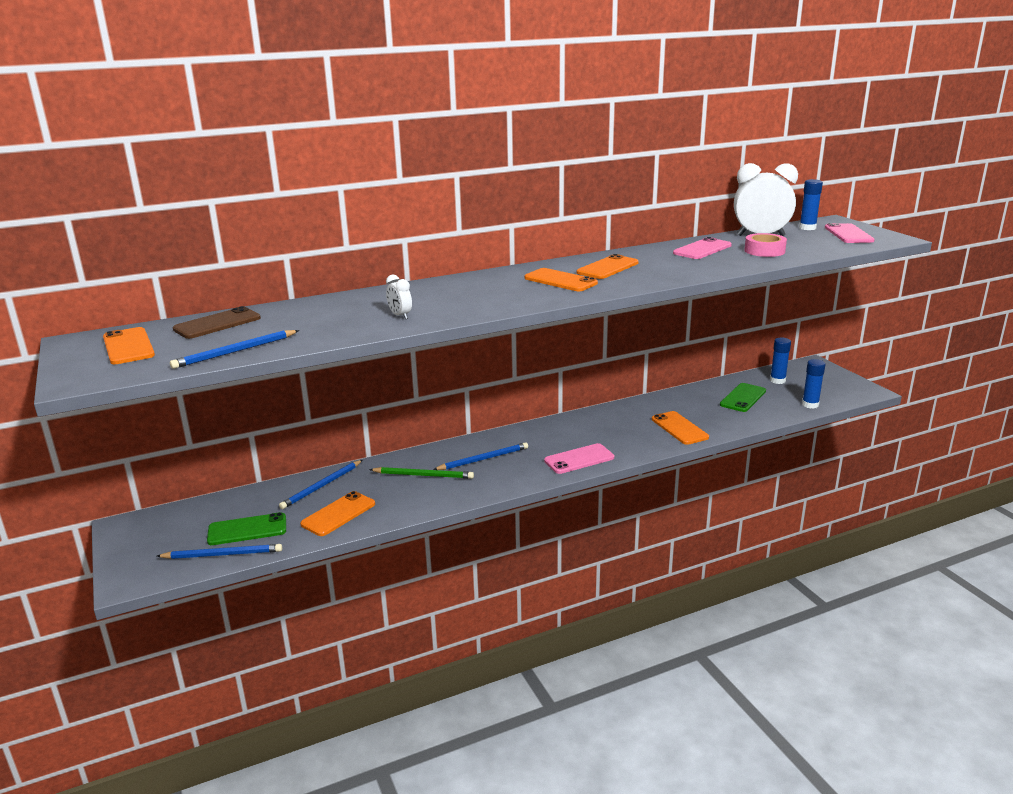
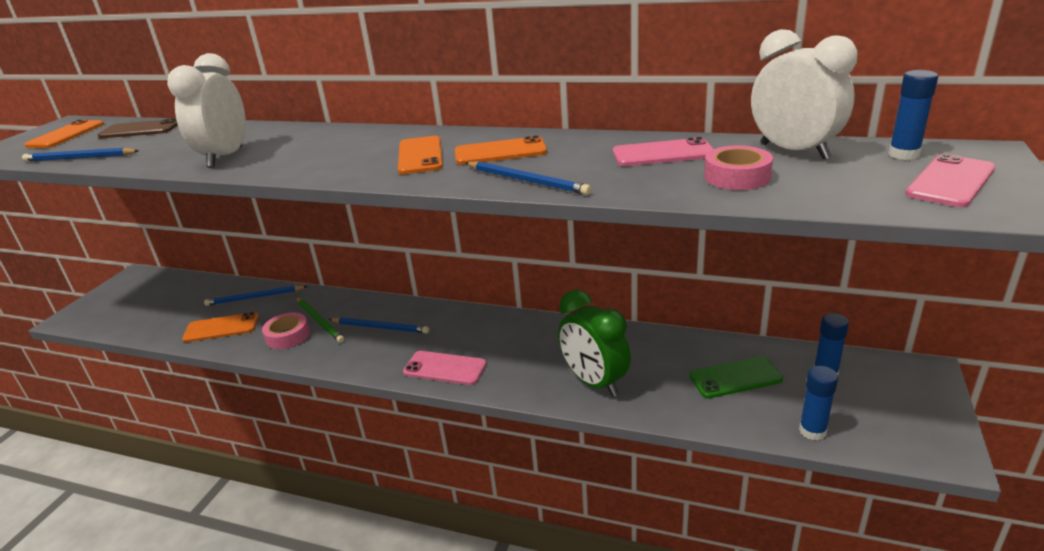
camera: 45 degrees right, 5 degrees up
(223, 554) = (125, 325): blue pencil -> blue pencil (527, 181)
(247, 529) = (166, 312): green phone -> none
(400, 316) = (225, 157): white clock -> white clock, size x2.24
(416, 493) = (288, 336): none -> pink tape
(679, 428) = (594, 382): orange phone -> green clock

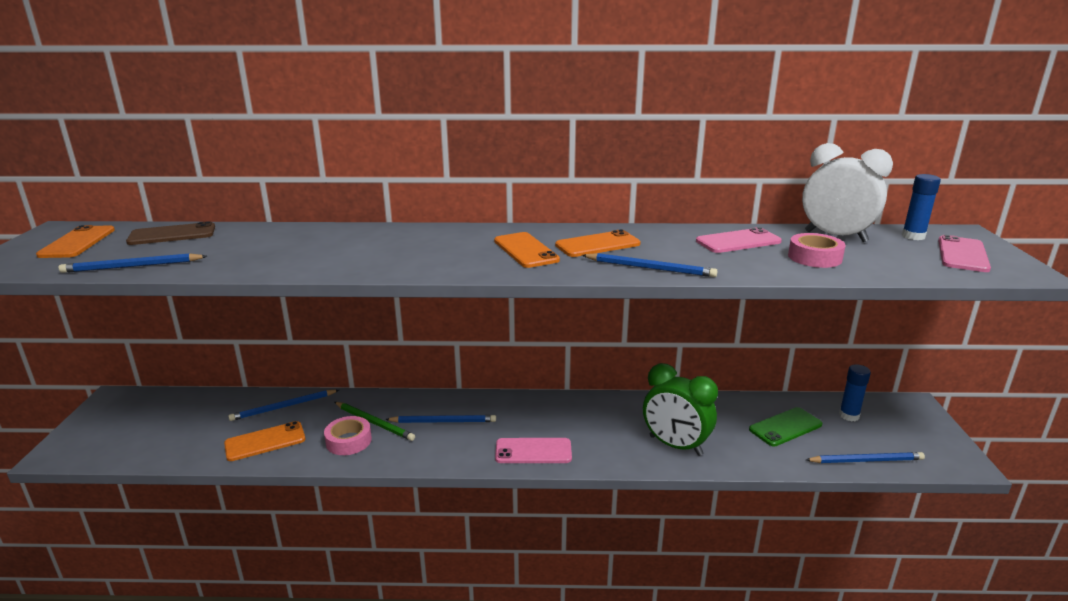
camera: 20 degrees left, 5 degrees down
(225, 157) = (317, 259): white clock -> none
(812, 431) = (866, 460): blue glue stick -> blue pencil

